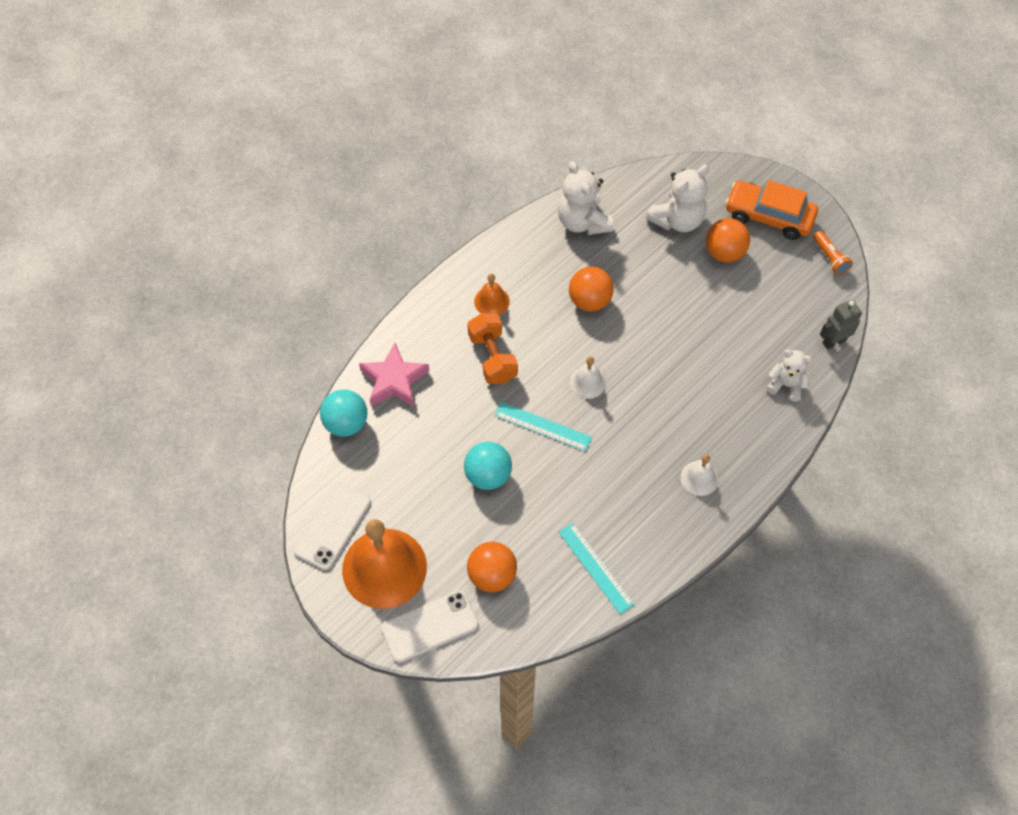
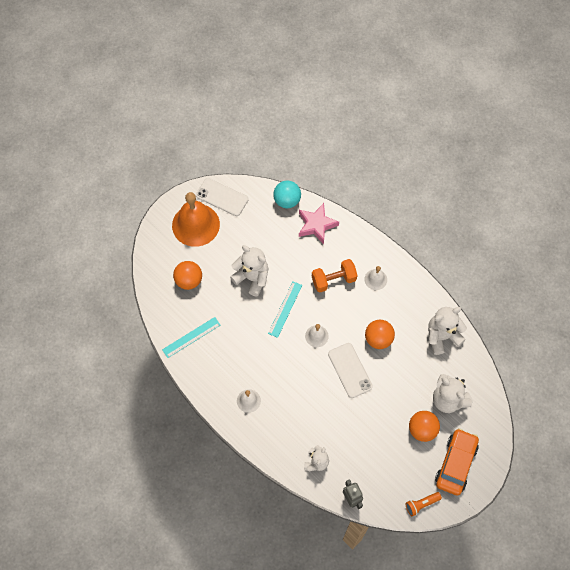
camera: 90 degrees right, 5 degrees up
(430, 626) = (160, 249): white phone -> white phone (350, 370)
(488, 475) = (252, 278): turquoise ball -> white teddy bear
(491, 301) = (375, 279): orange bell -> white bell

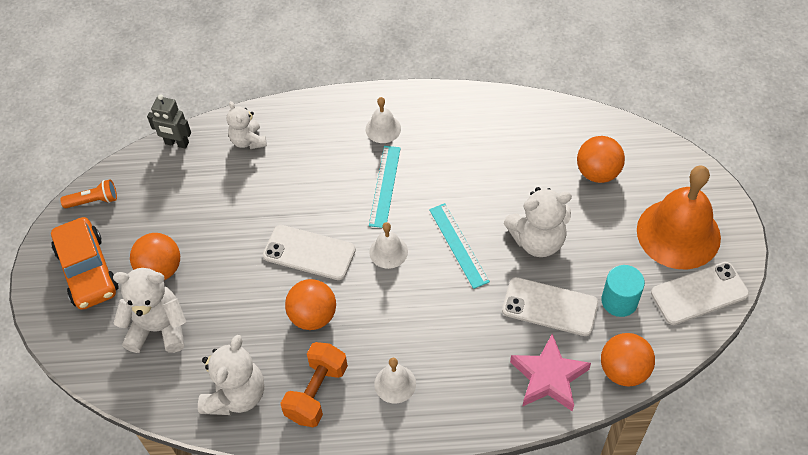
camera: 135 degrees right, 10 degrees down
(191, 337) = (516, 127): turquoise ruler -> turquoise ruler (384, 186)
(254, 224) = (619, 301): none -> turquoise cylinder
(282, 248) = (550, 307): none -> white phone
(287, 201) = (623, 370): turquoise ball -> orange ball
(333, 280) = (444, 331): orange dumbbell -> orange dumbbell (316, 393)
(421, 504) = (94, 201): orange flashlight -> orange flashlight turned 60 degrees clockwise

